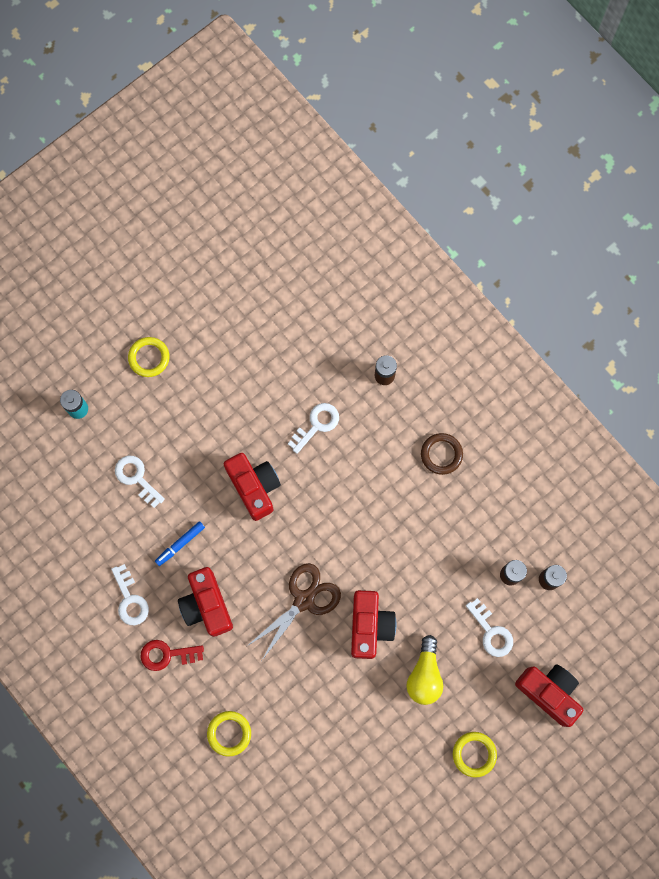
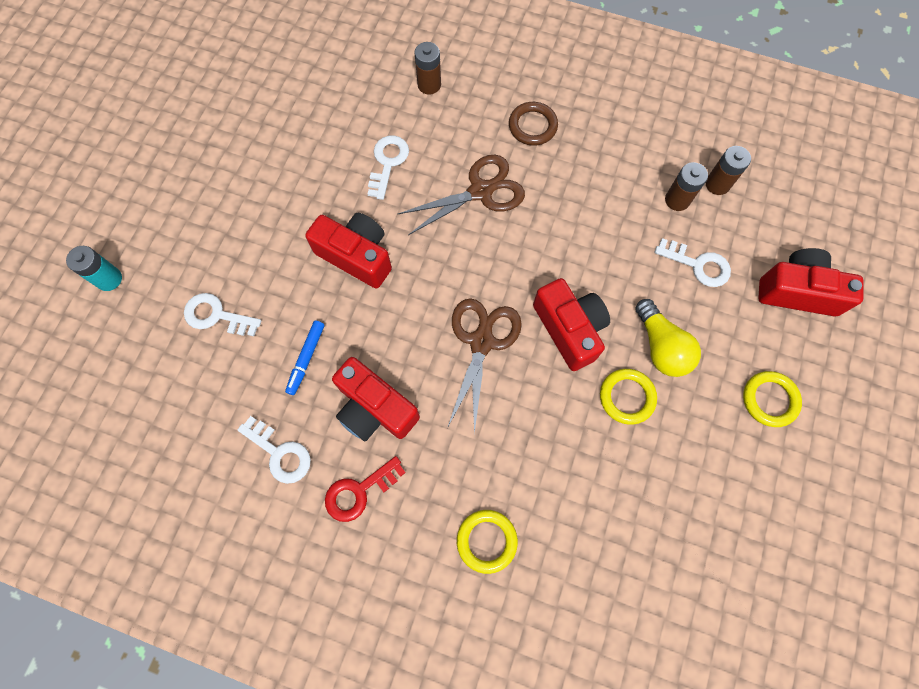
camera: 30 degrees left, 5 degrees down
(149, 358) = (166, 189): yellow ring -> yellow ring (627, 397)
(371, 486) = (481, 191): none -> brown scissors

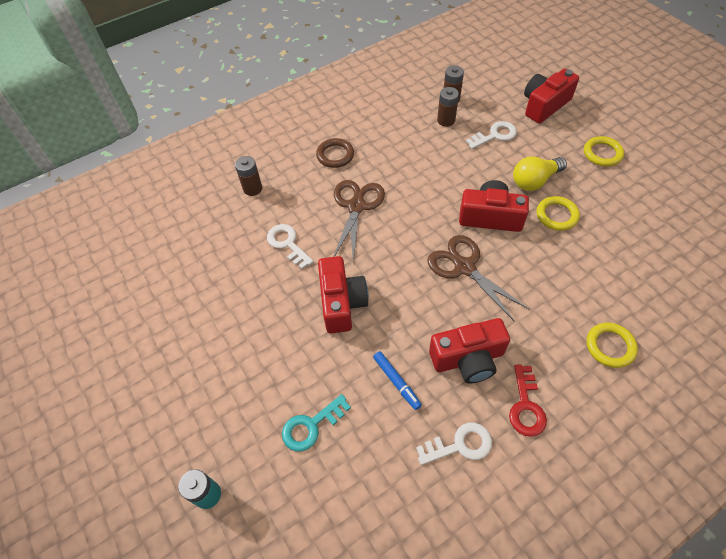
camera: 50 degrees left, 15 degrees down
(216, 315) = (311, 426): white key -> turquoise key
(356, 256) = (342, 303): red camera -> red camera turned 105 degrees clockwise
(661, 346) = (535, 181): yellow light bulb -> yellow light bulb turned 135 degrees clockwise

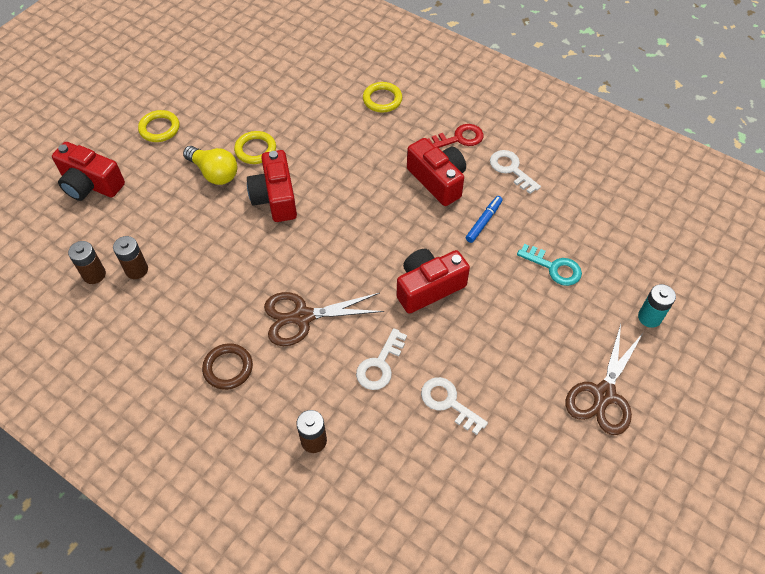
camera: 115 degrees left, 0 degrees up
(464, 267) = (345, 204): brown scissors -> brown scissors (603, 395)
(495, 135) = (152, 218): white key -> white key (448, 402)

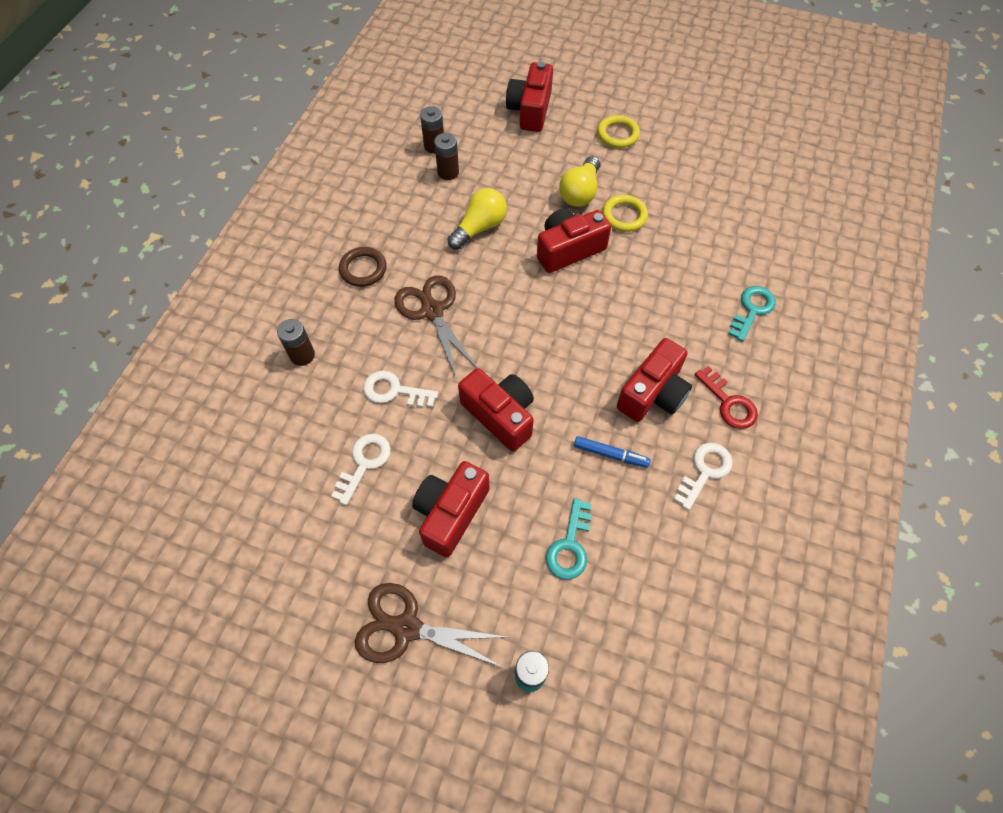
camera: 75 degrees right, 5 degrees up
(220, 258) = (479, 228): none -> yellow light bulb
(382, 99) = (752, 310): yellow ring -> turquoise key
(510, 343) = (450, 513): none -> red camera

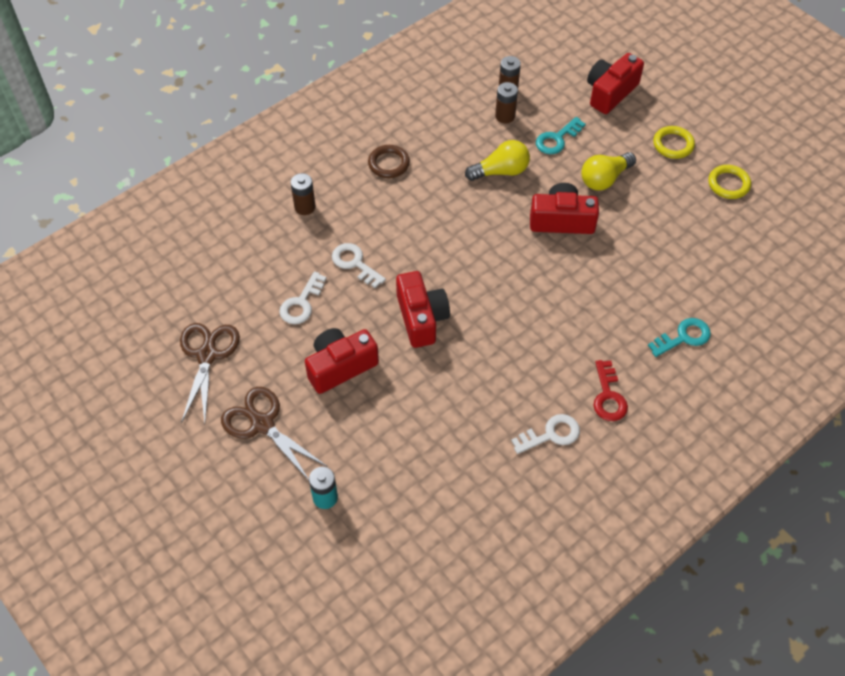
camera: 30 degrees right, 5 degrees down
(364, 463) = (301, 303): white key -> white key turned 150 degrees clockwise
(432, 311) = (421, 219): brown scissors -> brown scissors (207, 355)
(570, 545) = (411, 432): turquoise key -> turquoise key (557, 139)
(610, 454) = (486, 386): blue marker -> none
(624, 216) = (628, 214): yellow ring -> yellow ring (728, 184)
(653, 393) = (551, 360): red camera -> none

